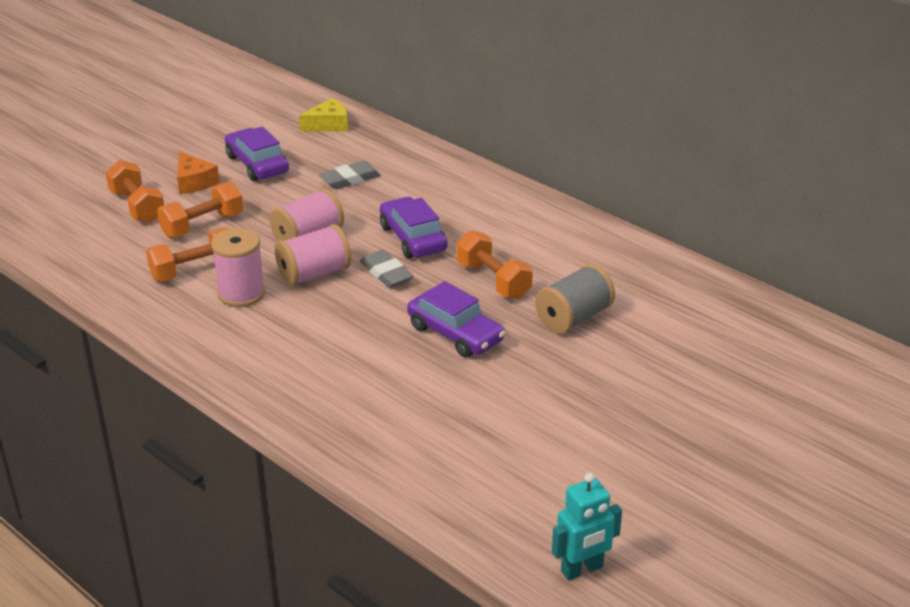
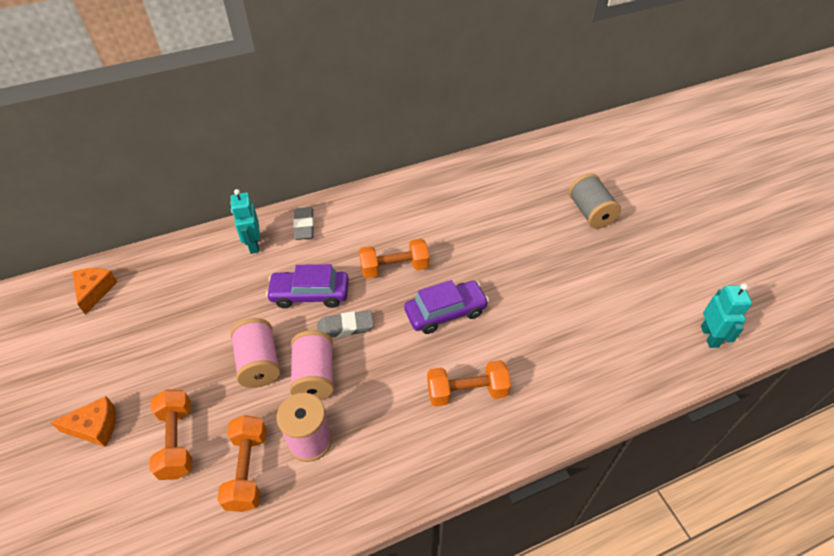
camera: 65 degrees left, 15 degrees up
(137, 206) = (96, 494): orange dumbbell -> orange dumbbell (467, 392)
(257, 164) = (111, 364): purple car -> none
(328, 125) = (95, 291): yellow cheese -> orange cheese
(350, 179) = (194, 305): grey eraser -> grey eraser (304, 226)
(452, 183) = (253, 245): none -> turquoise robot
(573, 318) = (461, 243): grey spool -> grey spool (590, 213)

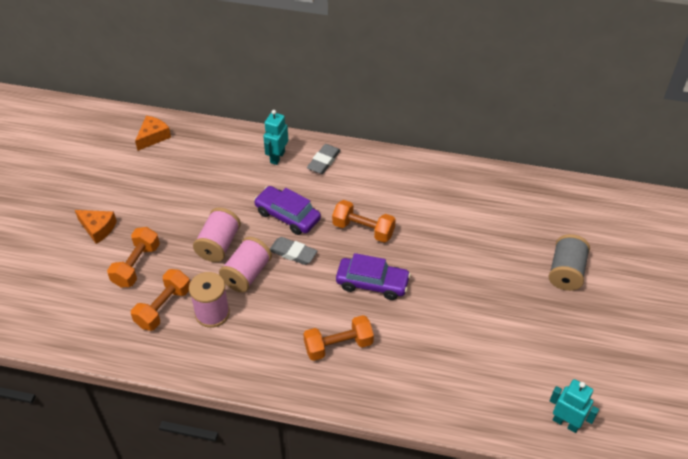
camera: 35 degrees right, 0 degrees up
(467, 392) = (338, 346): orange dumbbell -> orange dumbbell turned 45 degrees counterclockwise
(710, 336) = (566, 423): turquoise robot -> turquoise robot turned 90 degrees counterclockwise

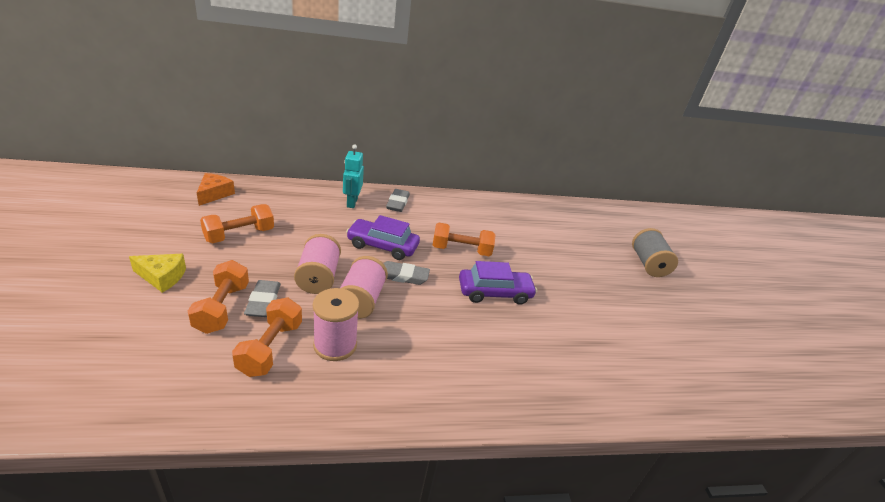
camera: 25 degrees left, 15 degrees down
(98, 228) = (162, 277): orange cheese -> yellow cheese
(168, 263) = (263, 302): none -> grey eraser
(338, 346) = (493, 355): orange dumbbell -> orange dumbbell (239, 235)
(566, 423) = (747, 388): turquoise robot -> none

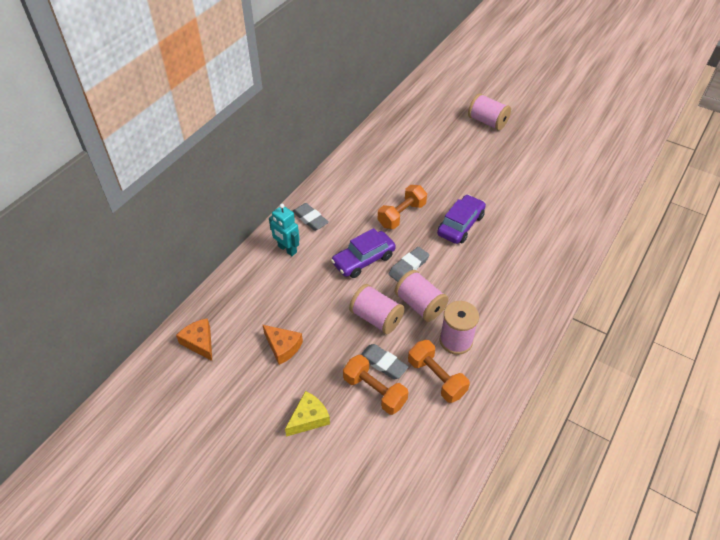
camera: 45 degrees left, 15 degrees up
(239, 235) = (283, 347): orange dumbbell -> orange cheese
(648, 264) = (487, 122): grey spool -> pink spool

